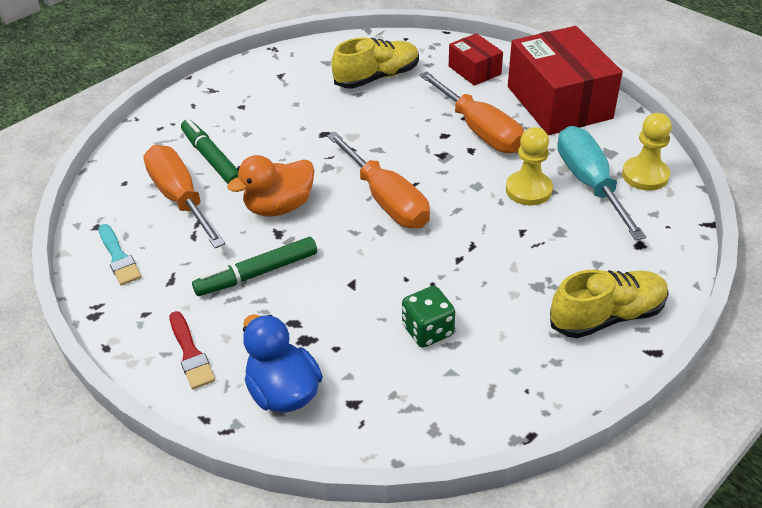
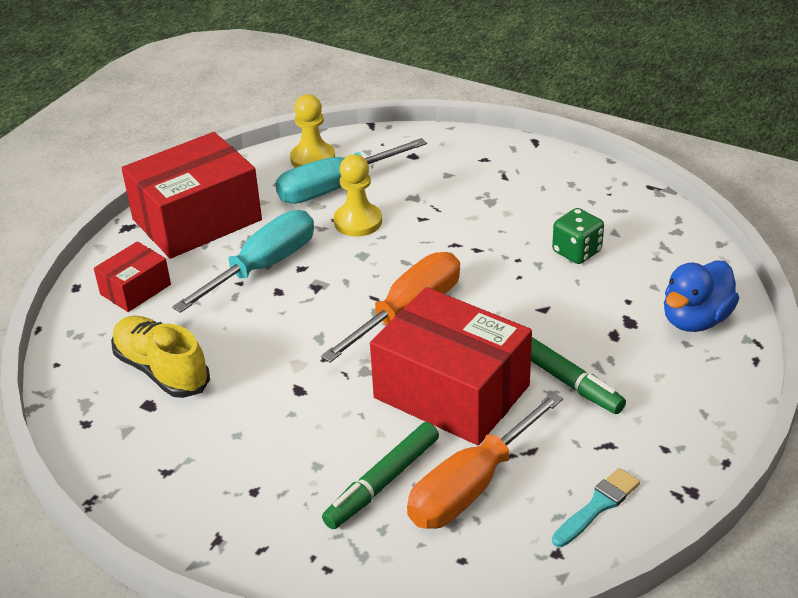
camera: 105 degrees left, 5 degrees down
(191, 353) = (693, 394): red brush -> none
(279, 207) = (451, 391): orange duck -> red box
(479, 130) = (263, 267): orange screwdriver -> turquoise screwdriver
(607, 316) = (508, 164): yellow shoe -> none

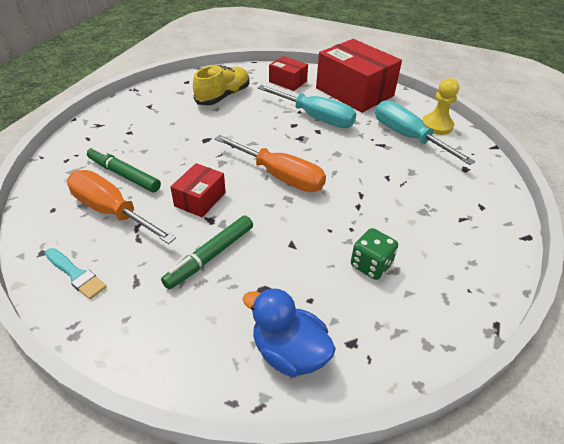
camera: 80 degrees right, 5 degrees up
(358, 222) = (373, 149): yellow pawn -> none
(451, 391) = (200, 199): red box -> red box, size x0.50

